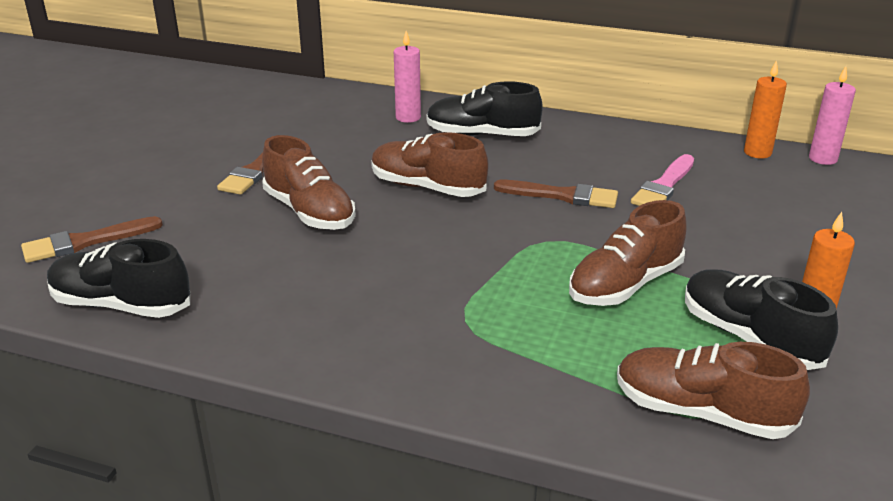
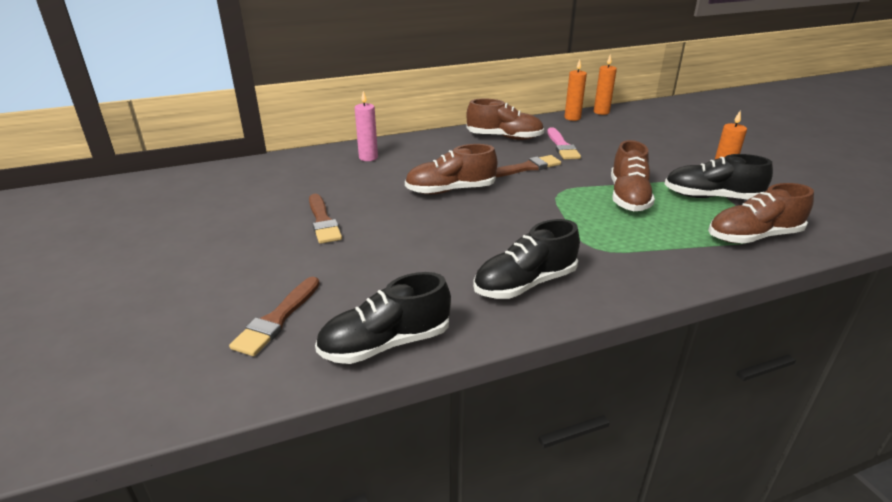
camera: 40 degrees left, 0 degrees up
(309, 212) = (406, 231): brown shoe -> brown shoe (504, 137)
(482, 135) = (429, 153): black shoe -> black shoe (525, 284)
(823, 159) = (601, 112): pink candle -> orange candle

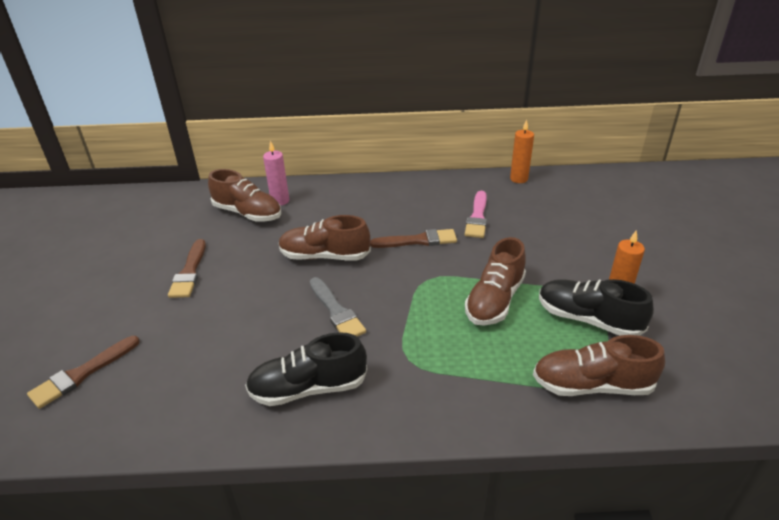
camera: 20 degrees right, 5 degrees up
(385, 344) = (144, 424): black shoe -> none
(498, 226) = (336, 311): none -> grey brush
(504, 137) = (427, 195): brown shoe -> brown shoe (247, 213)
(601, 112) = (558, 175): orange candle -> none

